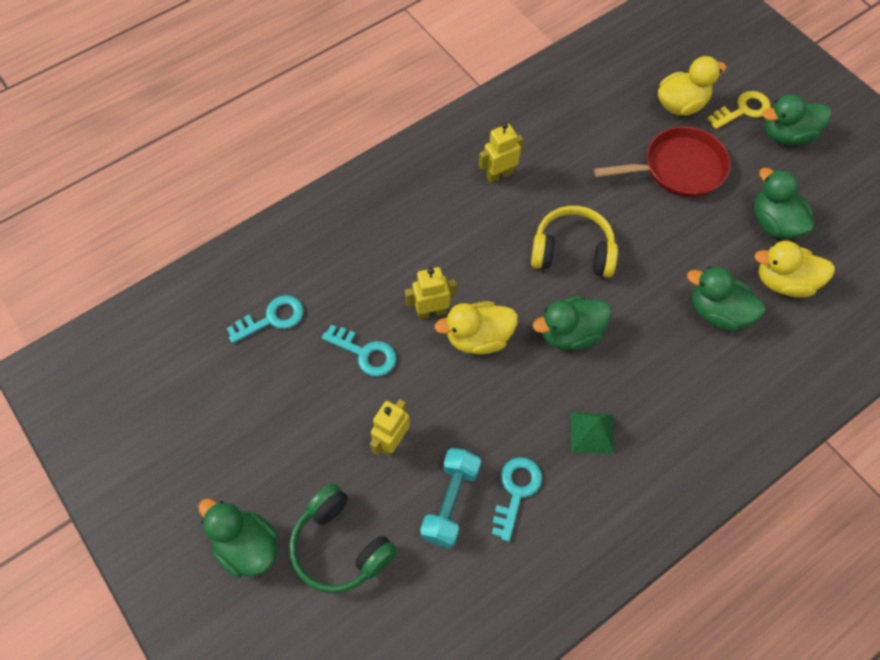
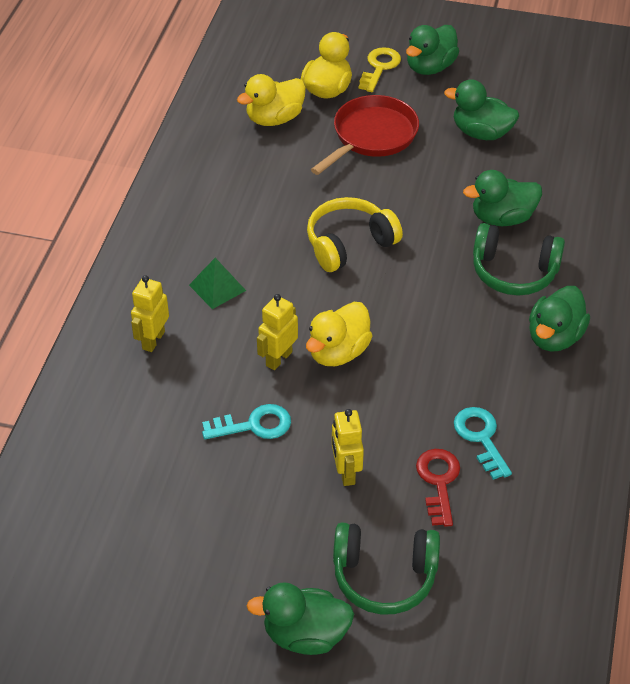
camera: 40 degrees left, 15 degrees down
(272, 318) = (141, 454): turquoise key -> none
(450, 502) = (438, 481): turquoise dumbbell -> red key
(499, 175) = (230, 224): yellow robot -> yellow robot (153, 340)
(570, 333) = (407, 302): green duck -> green duck (554, 337)
(592, 433) = (495, 359): green pyramid -> green pyramid (217, 287)
(681, 367) = (514, 272): none -> green headphones
(784, 282) = (528, 168): yellow duck -> yellow duck (274, 118)

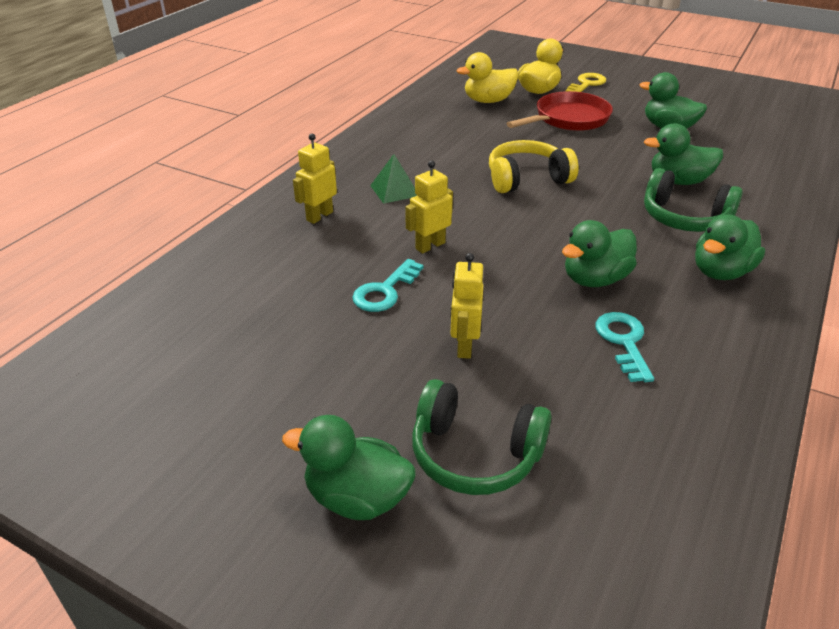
camera: 15 degrees right, 10 degrees down
(254, 425) = (384, 291): turquoise key -> turquoise key turned 120 degrees clockwise
(338, 352) = (490, 250): yellow duck -> none
(430, 67) = (630, 88): green duck -> green duck (595, 279)
(438, 481) = (566, 372): red key -> none

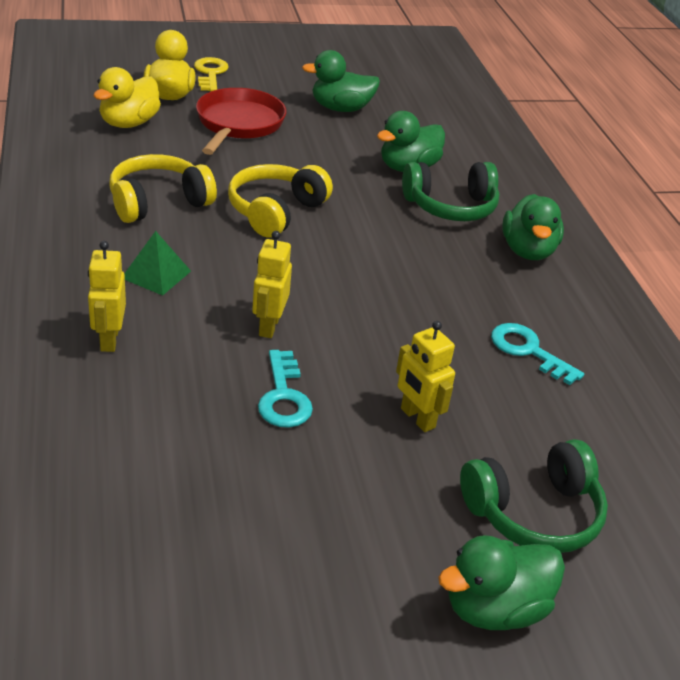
camera: 45 degrees left, 0 degrees up
(449, 150) = (158, 202): none -> yellow headphones
(595, 279) = (447, 299): green duck -> none

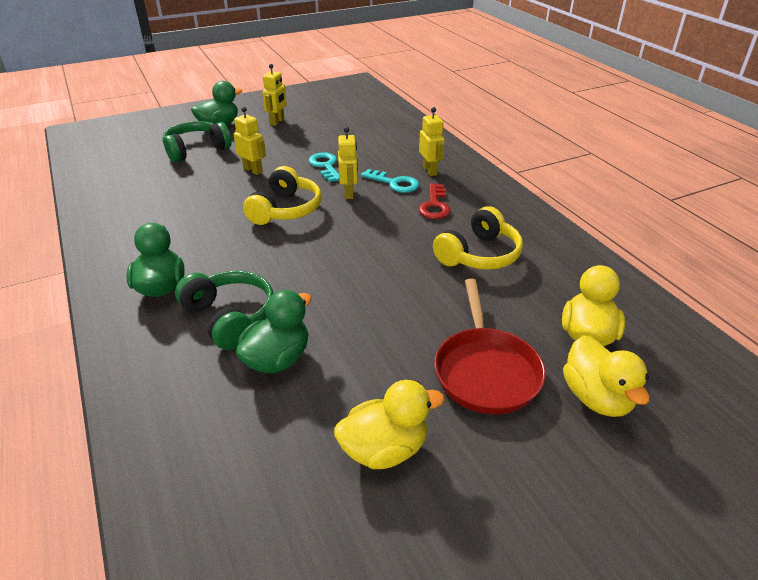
camera: 170 degrees right, 0 degrees up
(156, 274) = (434, 206): green pyramid -> red key
(210, 73) = (596, 470): yellow key -> none
(276, 211) = (385, 270): yellow headphones -> yellow headphones (285, 209)
(341, 108) = (384, 449): green duck -> yellow duck
(347, 587) = (277, 122): none -> yellow robot
(450, 206) = (230, 317): green headphones -> green headphones turned 75 degrees clockwise
(528, 350) = (181, 213): turquoise key -> turquoise key (394, 183)

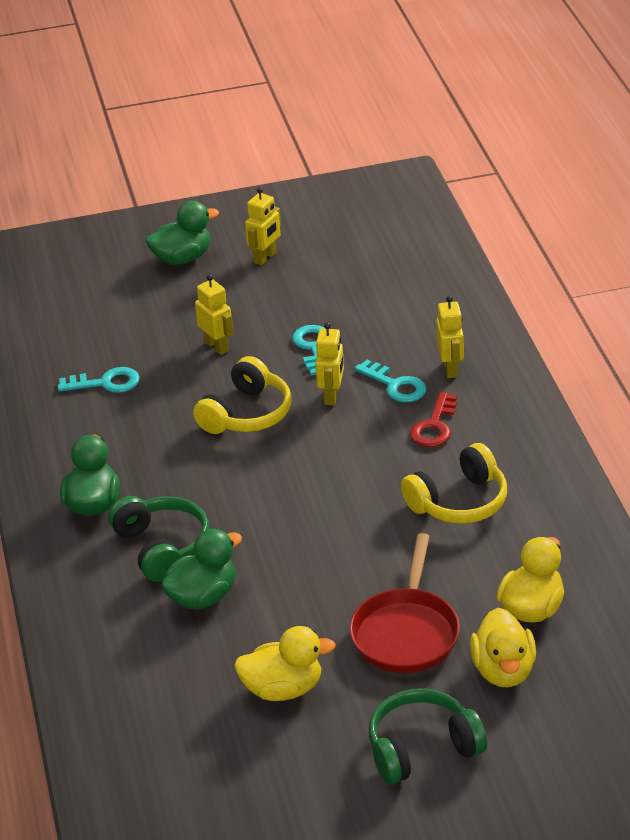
camera: 15 degrees right, 0 degrees up
(168, 199) = (106, 383): none -> turquoise key
(196, 150) = (147, 303): green headphones -> green headphones (422, 749)

